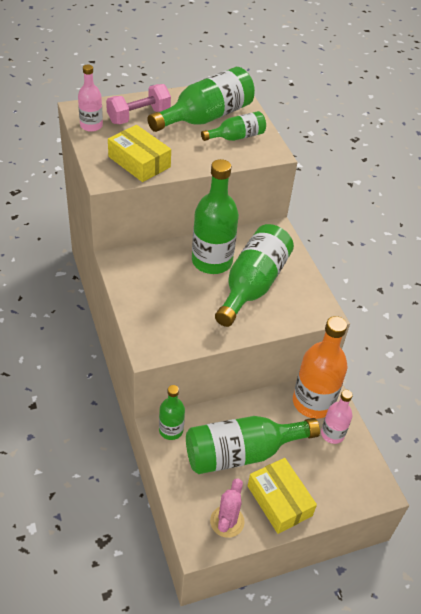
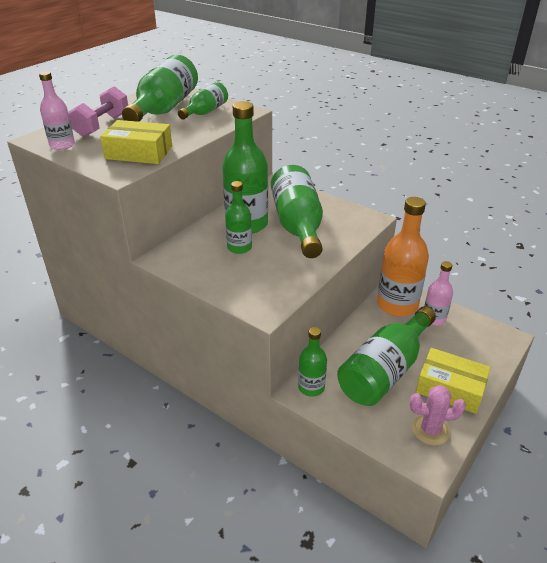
camera: 30 degrees left, 10 degrees down
(184, 282) = (239, 247): none -> green bottle
(227, 521) = (430, 430): pink cactus -> pink cactus turned 75 degrees counterclockwise

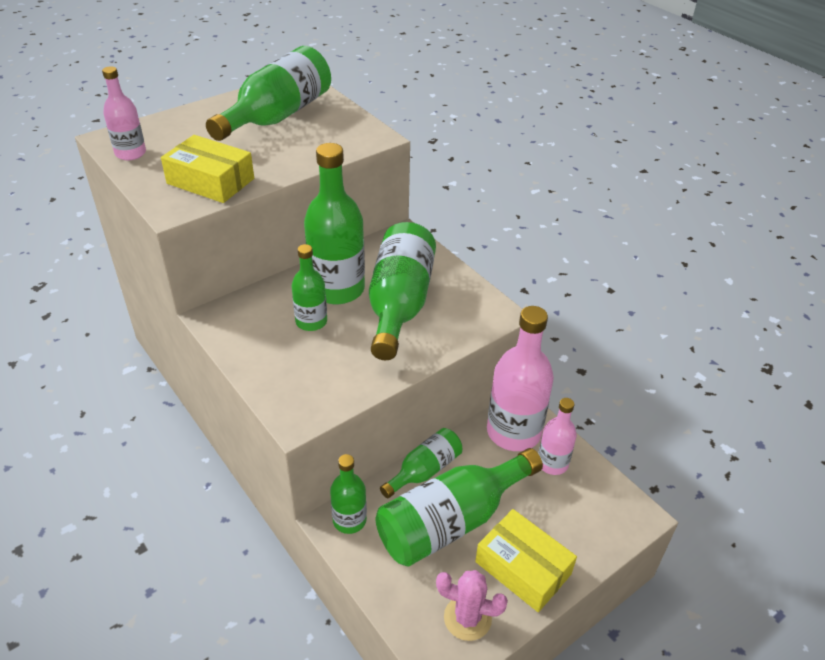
camera: 15 degrees right, 5 degrees up
(102, 126) = (190, 131): pink dumbbell -> none
(205, 112) = (324, 130): green bottle -> green bottle (424, 470)
(397, 305) = (513, 432): orange bottle -> pink bottle

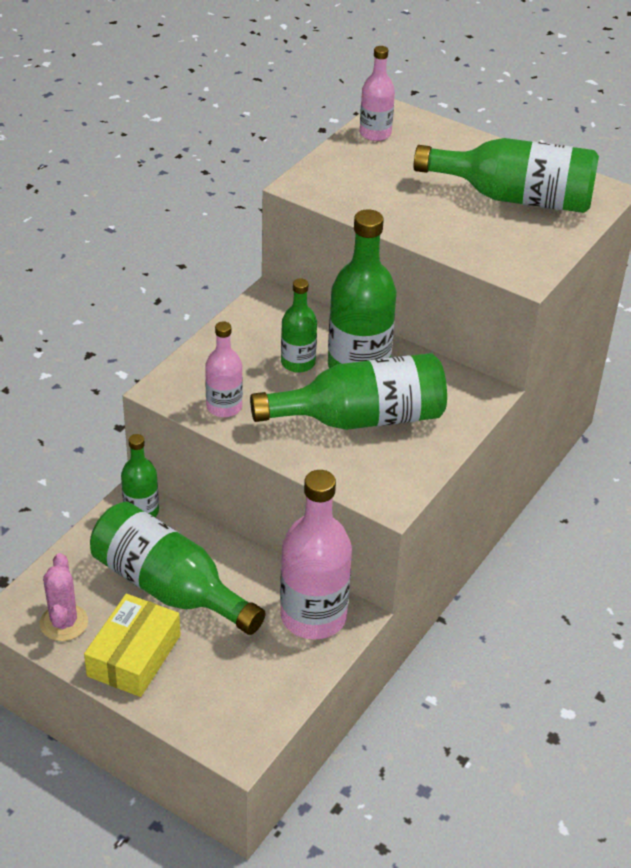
camera: 70 degrees right, 0 degrees up
(210, 181) = (361, 192): yellow box -> none
(424, 470) = (225, 552): green bottle -> none
(552, 463) = (282, 659): pink bottle -> pink bottle (224, 407)

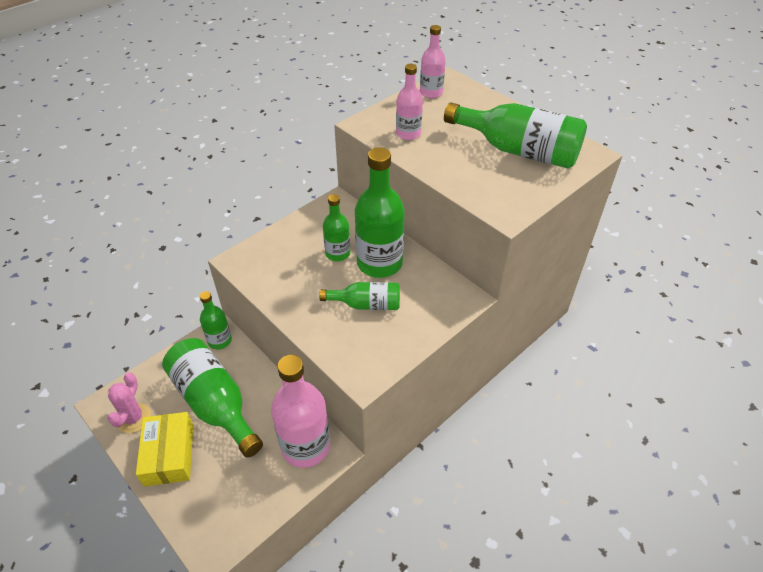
camera: 15 degrees right, 5 degrees up
(134, 655) = (169, 454): yellow box -> yellow box turned 45 degrees counterclockwise
(224, 407) = (272, 280): pink bottle -> pink bottle (408, 133)
(361, 418) = (366, 304): green bottle -> green bottle, size x0.56

